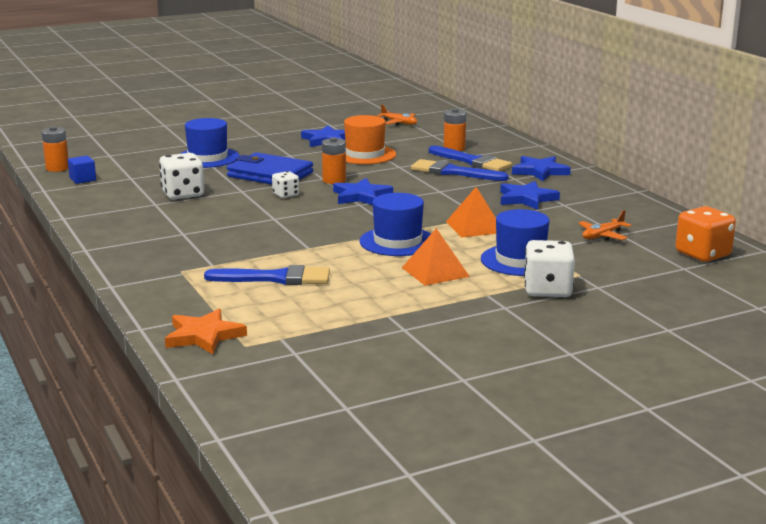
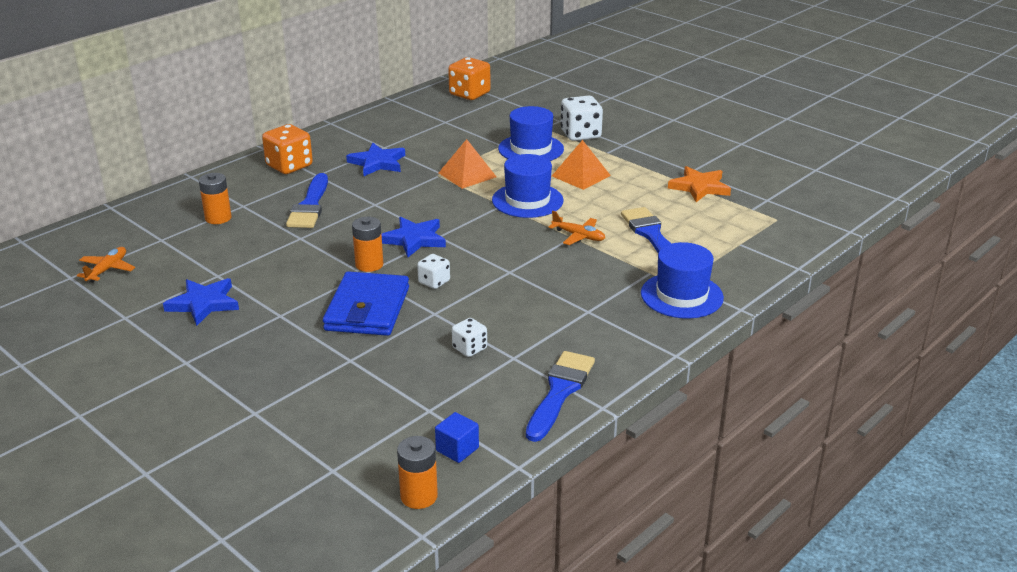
camera: 110 degrees left, 10 degrees up
(183, 194) = (469, 348): white dice -> white dice, size x0.57
(204, 336) = (781, 238): orange star -> orange star (699, 187)
(207, 158) = (316, 374): blue hat -> blue hat (681, 295)
(365, 155) = (262, 266): orange hat -> none
(472, 161) = (266, 202): blue brush -> blue brush (559, 392)
(540, 171) = (289, 166): blue star -> orange dice
(602, 236) = (454, 126): orange plane -> orange plane (578, 236)

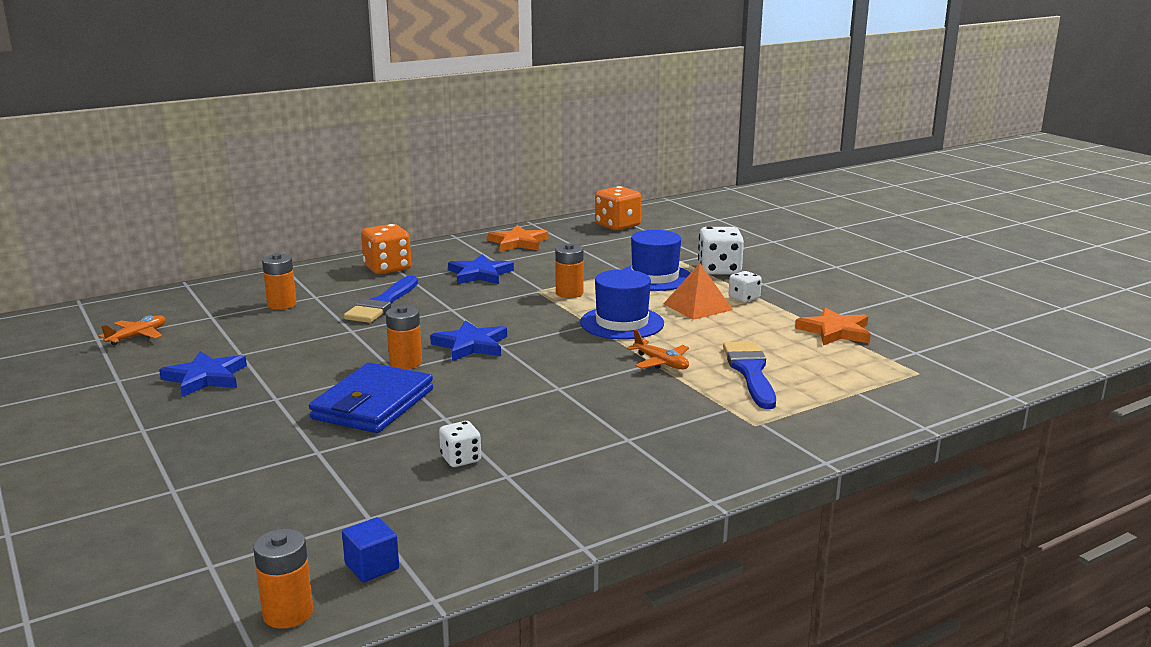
camera: 15 degrees right, 10 degrees down
(391, 123) = (518, 242): none -> orange star
(434, 282) = (465, 387): white dice -> white dice (744, 298)
(467, 174) = (569, 293): orange pyramid -> orange battery
(559, 392) = (539, 522): blue brush -> none
(681, 295) = (755, 437): blue hat -> none

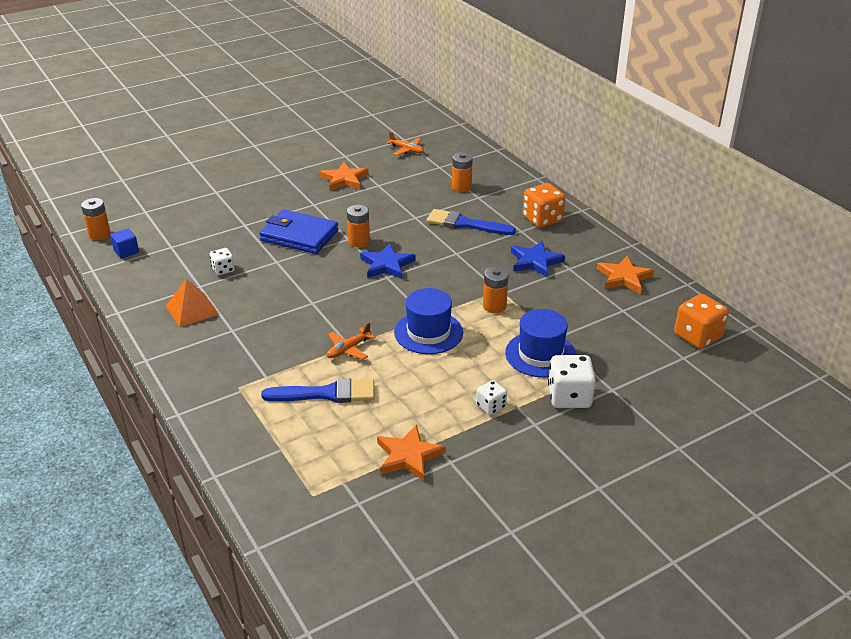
camera: 90 degrees right, 15 degrees up
(205, 378) = (344, 179): blue star -> orange star
(697, 306) = (467, 376): orange pyramid -> orange pyramid (192, 310)

